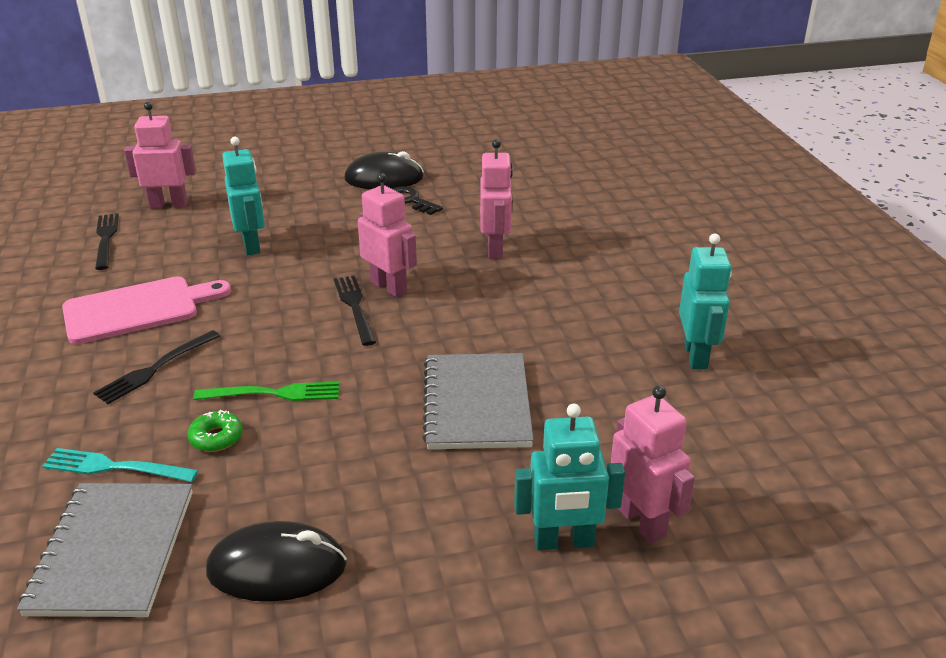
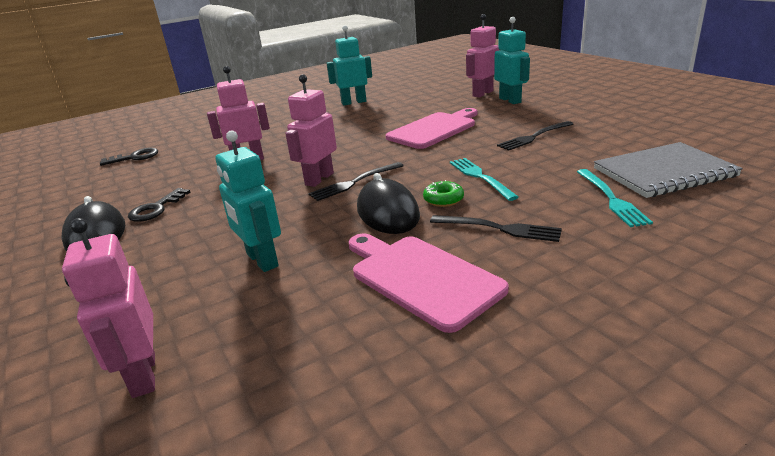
camera: 105 degrees left, 5 degrees down
(106, 239) = (264, 391): black fork -> black fork (534, 137)
(216, 437) = (542, 179): green donut -> green donut (443, 199)
(252, 245) = (261, 260): turquoise robot -> turquoise robot turned 90 degrees counterclockwise
(274, 393) = (480, 177): green fork -> turquoise fork
(277, 568) = (605, 136): black mouse -> black mouse (388, 212)
(477, 404) = (434, 129): grey notebook -> pink cutting board
(574, 184) = (134, 157): none -> black key

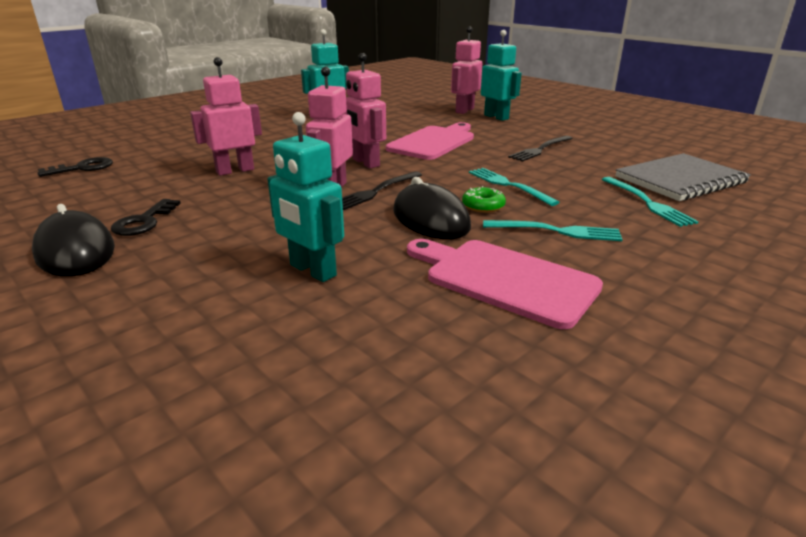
camera: 15 degrees left, 0 degrees up
(143, 375) = (231, 400): pink robot -> pink robot (365, 163)
(499, 228) = (557, 231): black fork -> turquoise fork

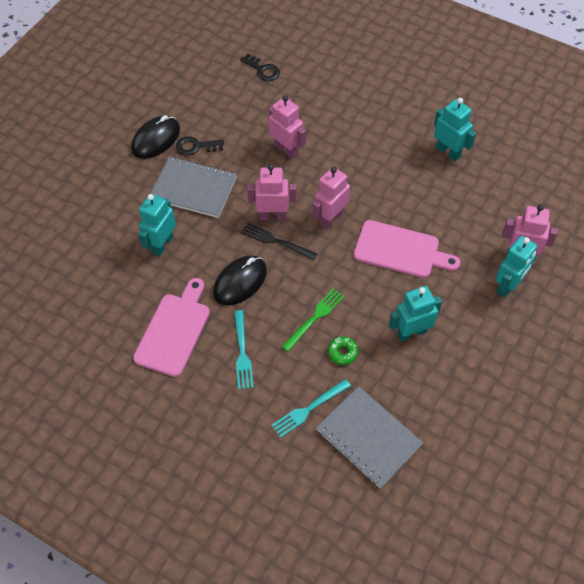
camera: 75 degrees right, 30 degrees up
(225, 232) = (193, 189): none -> grey notebook
(483, 206) = (270, 307): green donut -> green donut (342, 352)
(508, 185) = (315, 317): turquoise fork -> green fork
(540, 149) = (411, 332): black fork -> turquoise robot

